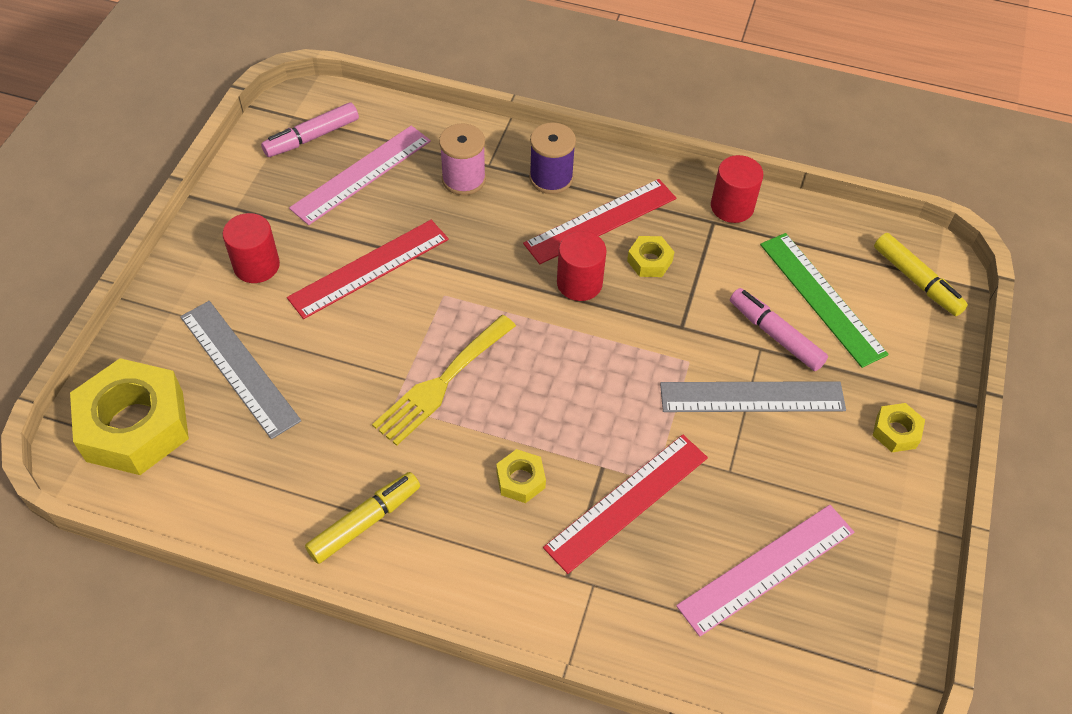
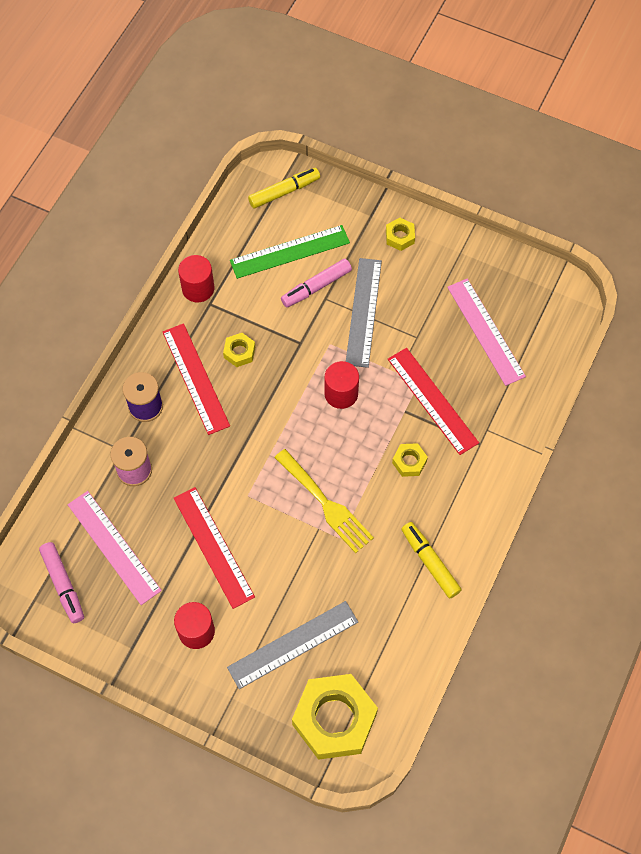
camera: 80 degrees left, 10 degrees up
(579, 283) = (252, 402): red cylinder -> red cylinder (341, 393)

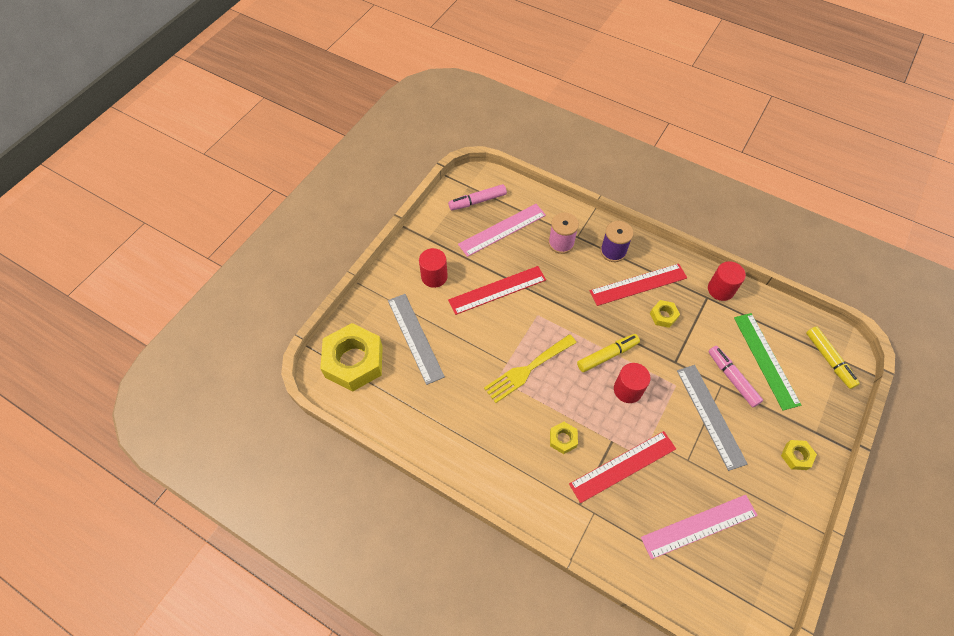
camera: 95 degrees right, 5 degrees down
(363, 312) = (710, 416): grey ruler -> grey ruler turned 60 degrees clockwise
(430, 562) = (470, 446): yellow marker -> yellow marker (607, 355)

